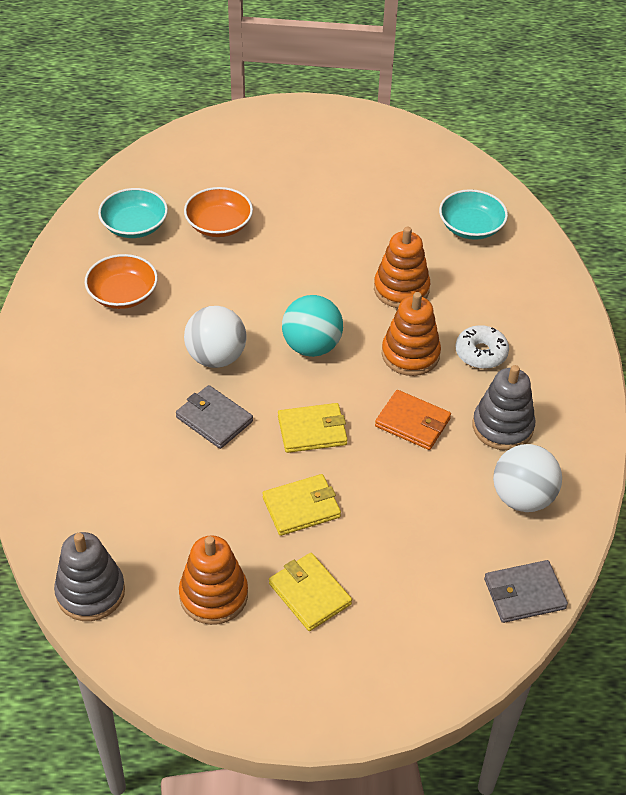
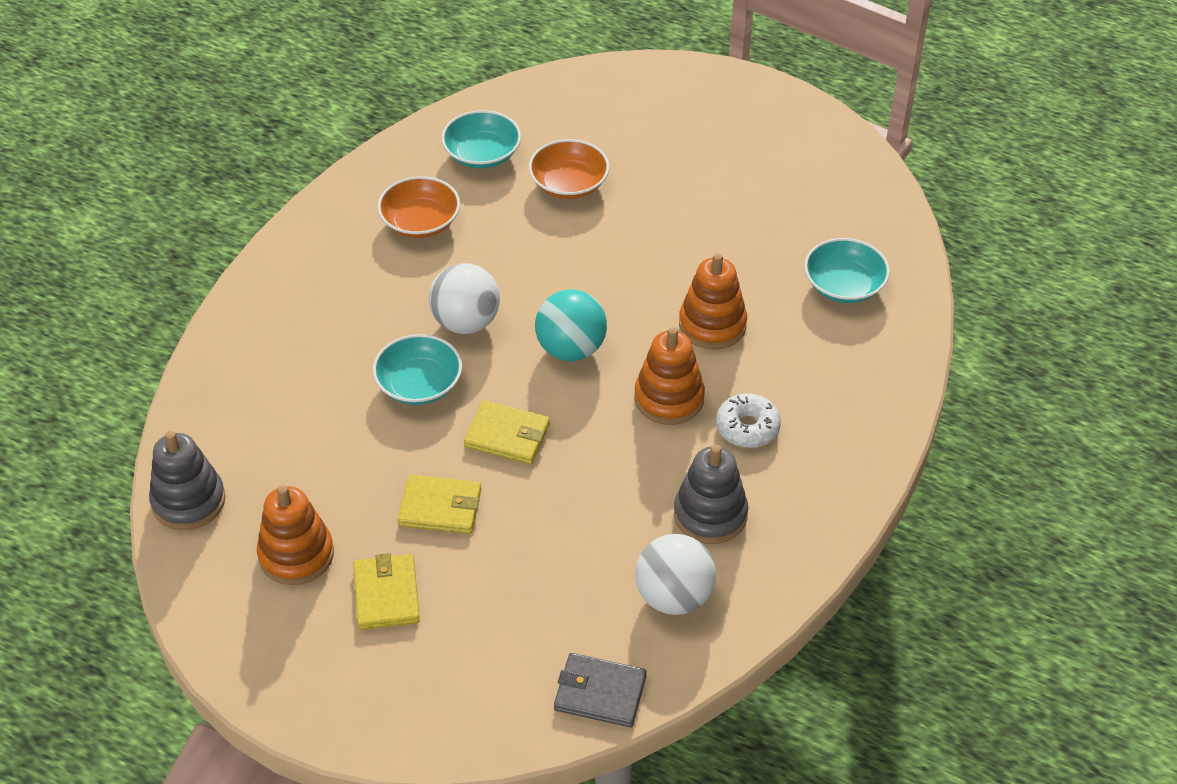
camera: 30 degrees right, 0 degrees up
(214, 419) = (419, 384): grey wallet -> turquoise bowl
(412, 423) = (617, 470): orange wallet -> none

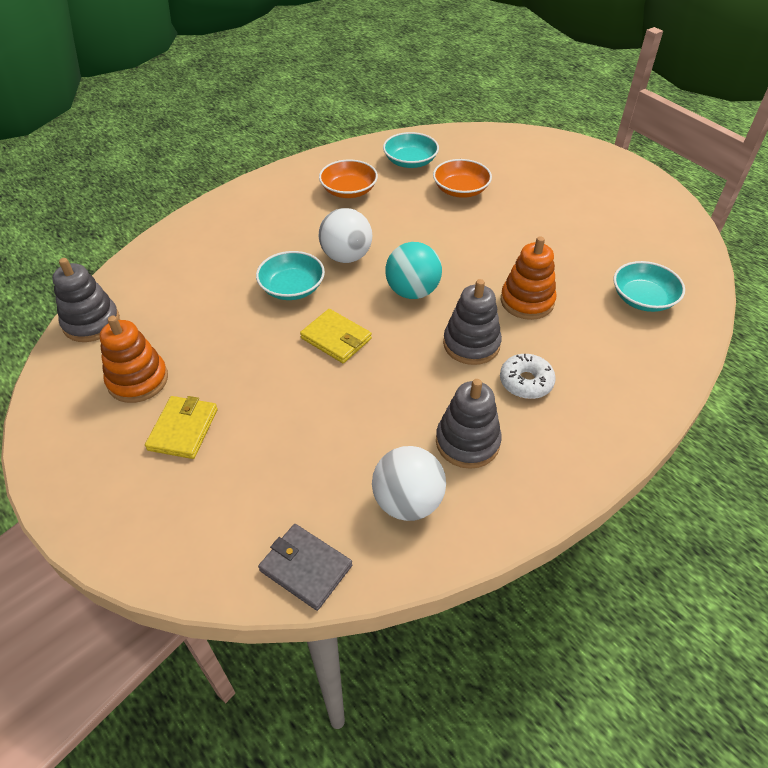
camera: 20 degrees right, 0 degrees up
(440, 508) = (259, 376): yellow wallet -> none
(669, 398) = (471, 344): orange stacking toy -> grey stacking toy

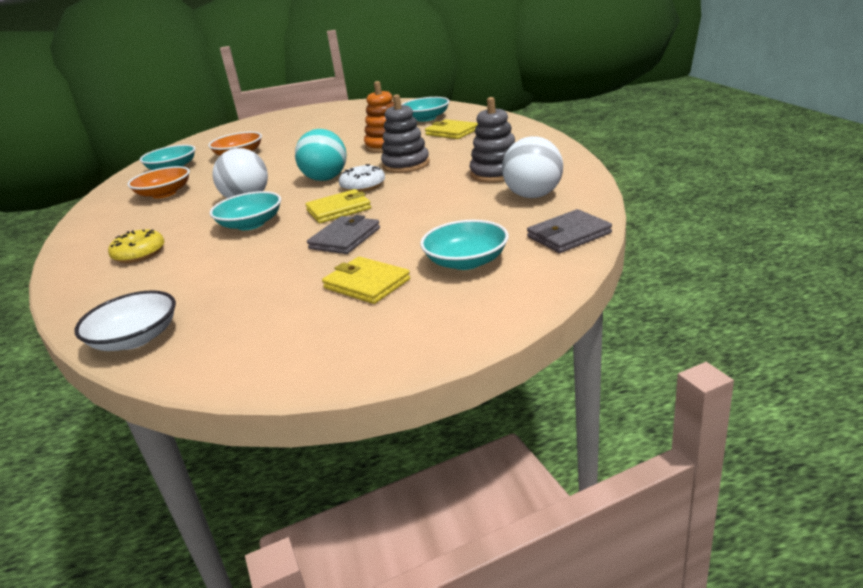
camera: 60 degrees left, 20 degrees down
(91, 323) = (135, 338): grey stacking toy -> white bowl
(138, 380) = (269, 308): orange stacking toy -> none
(224, 246) = (139, 254): none -> yellow donut
(234, 491) = (466, 261): none -> turquoise bowl
(271, 373) = (345, 238): none -> grey wallet
(526, 382) = (460, 153): white donut -> white donut (363, 186)
(598, 346) = (452, 132): none -> yellow wallet

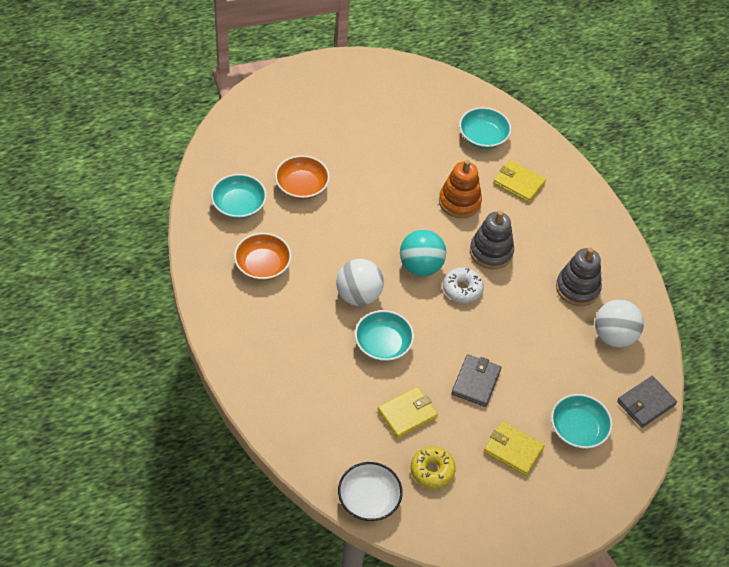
camera: 15 degrees left, 25 degrees up
(139, 254) = (303, 381): yellow donut -> yellow donut (432, 470)
(339, 210) = (454, 331): yellow wallet -> yellow wallet (407, 414)

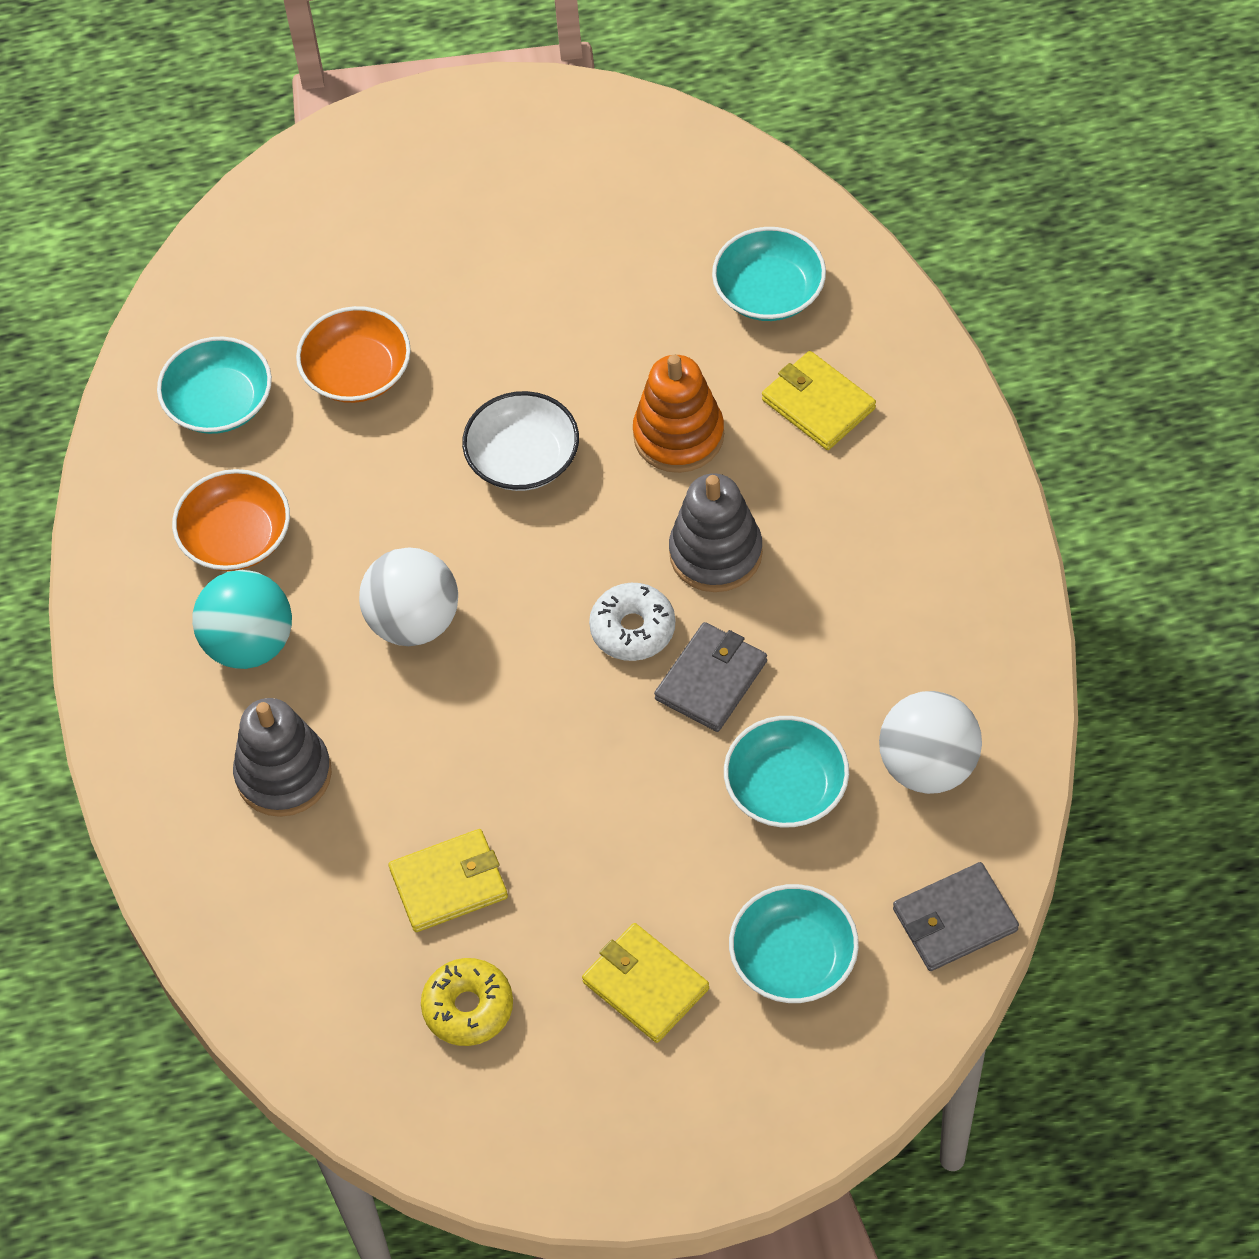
camera: 20 degrees right, 5 degrees up
(369, 499) = (327, 1050): white bowl -> white bowl (523, 458)
(383, 344) = (437, 731): turquoise bowl -> turquoise bowl (786, 787)
(420, 266) = (558, 571): turquoise ball -> turquoise ball (250, 644)
(476, 382) = (607, 832): grey wallet -> grey wallet (711, 680)
(577, 288) = (879, 652): grey stacking toy -> grey stacking toy (284, 774)

